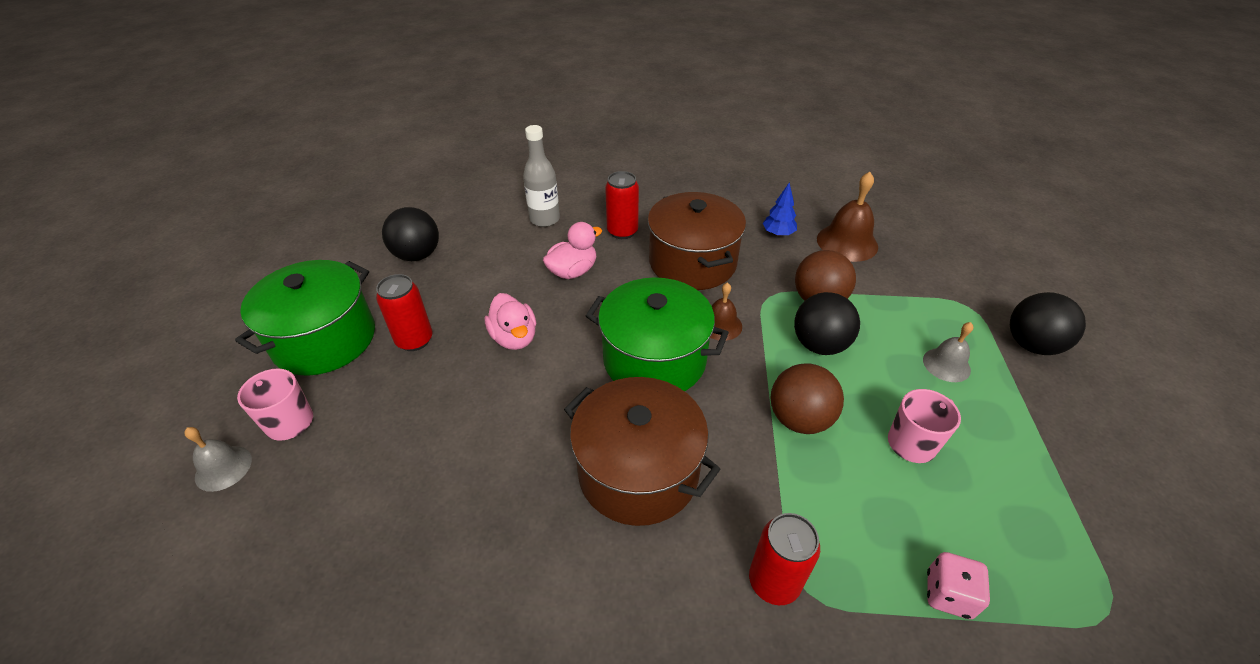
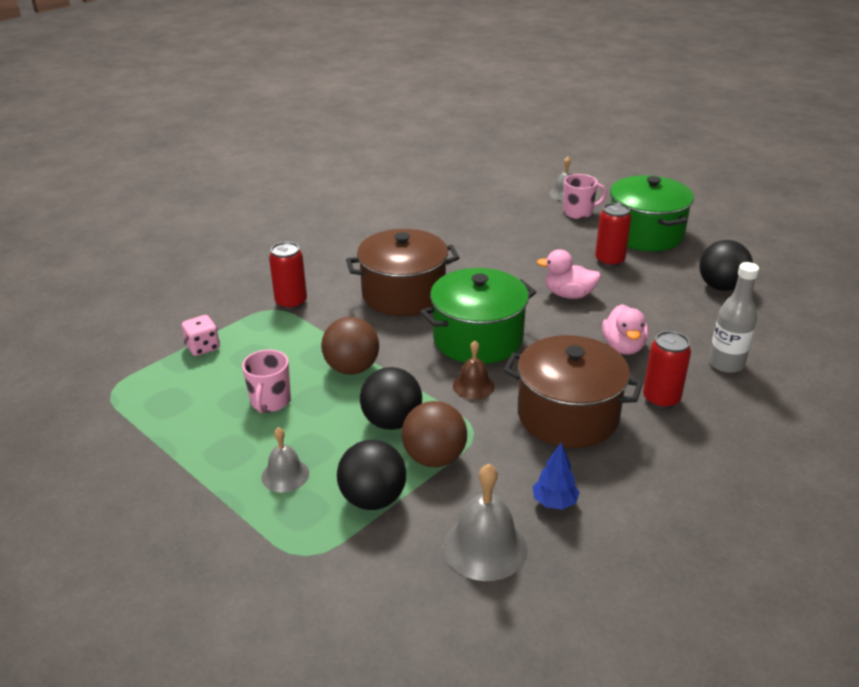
camera: 130 degrees right, 10 degrees down
(847, 242) = (485, 547): brown bell -> grey bell
(1031, 345) = (222, 551): black ball -> black ball (373, 499)

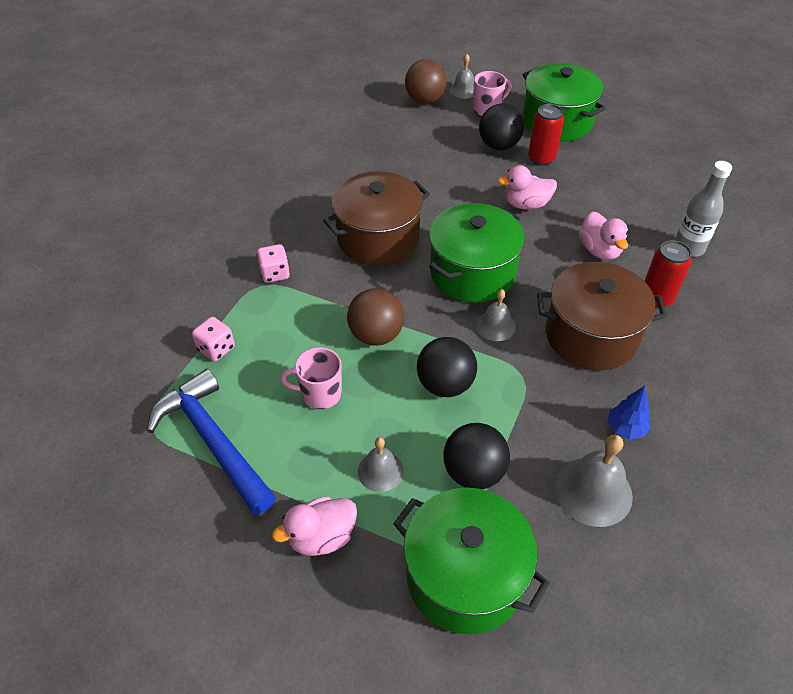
camera: 20 degrees left, 15 degrees up
(154, 415) = (213, 441): none -> blue hammer
(198, 512) = (321, 537): none -> pink duck
(270, 402) = (320, 394): pink mug -> pink mug turned 105 degrees clockwise
(291, 302) = (275, 273): red can -> pink dice
(308, 581) = (465, 576): none -> green pot
(434, 458) = (503, 412): brown ball -> brown ball (425, 100)
(473, 386) = (496, 325): brown bell -> grey bell
(721, 287) = (646, 167): black ball -> black ball (499, 146)

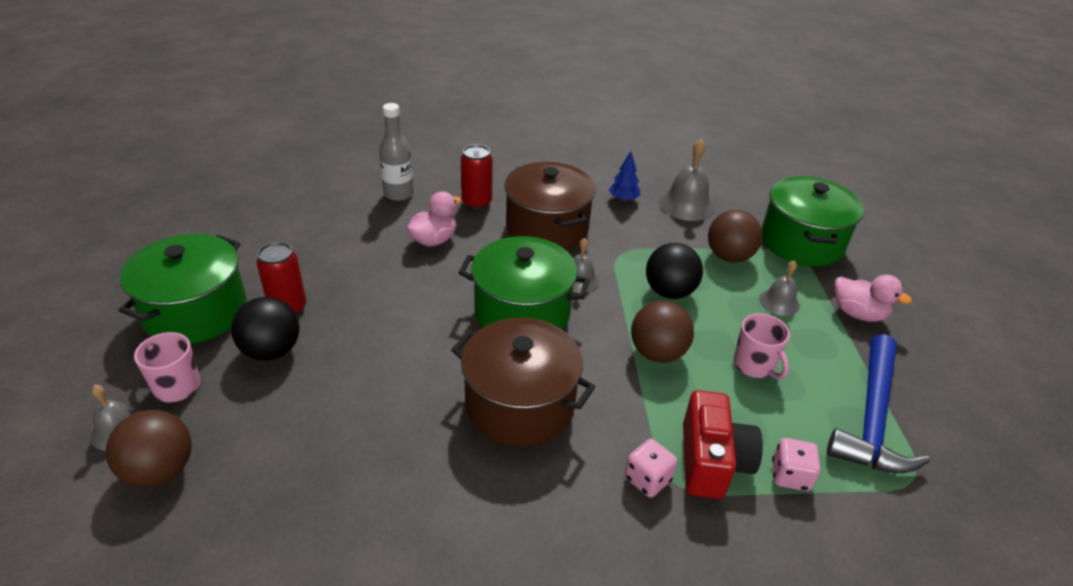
camera: 120 degrees left, 10 degrees down
(260, 312) = (712, 461): none -> red camera
(473, 472) = (729, 256): black ball -> brown ball
(526, 204) = (387, 301): pink duck -> none

